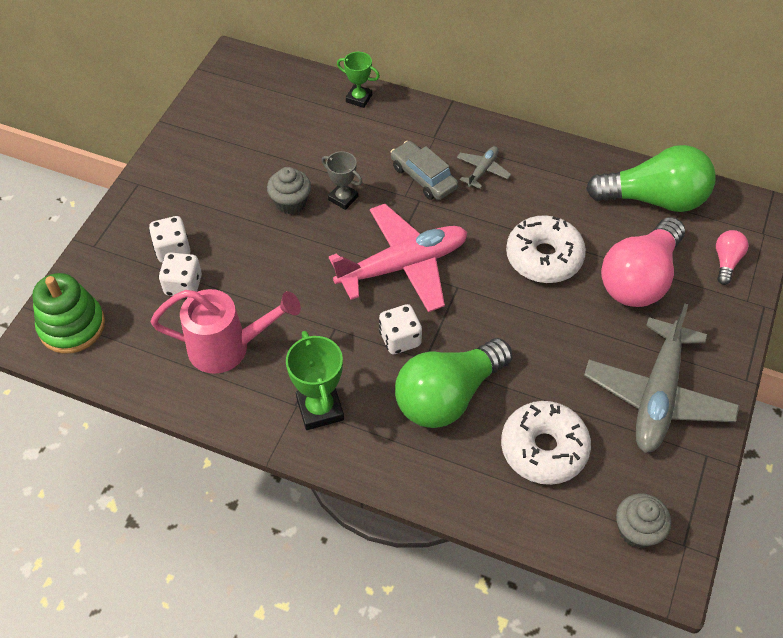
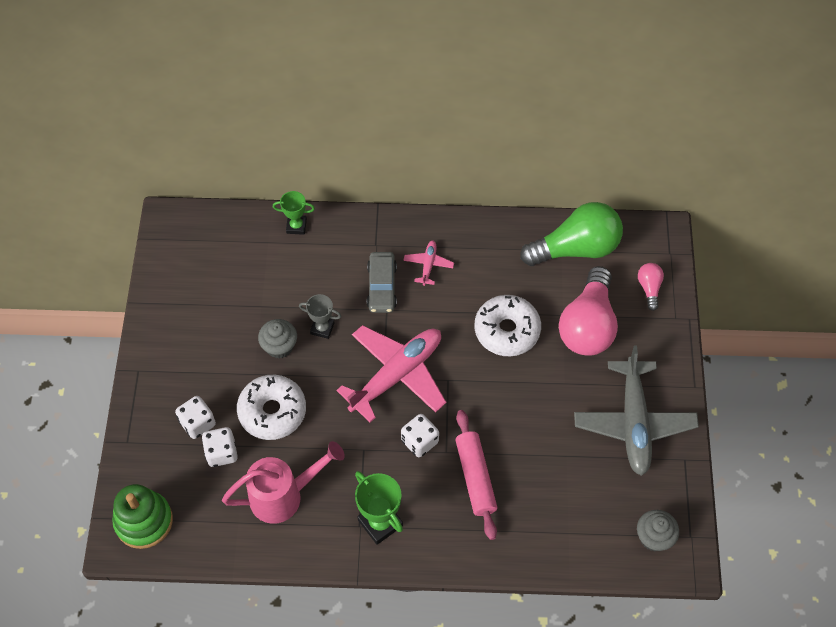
camera: 20 degrees left, 5 degrees up
(423, 177) = (382, 287): grey car -> grey car turned 120 degrees counterclockwise
(448, 396) = (475, 477): green light bulb -> pink rolling pin
(482, 170) = (428, 265): grey plane -> pink plane
(543, 449) = (564, 496): white donut -> white donut (272, 411)

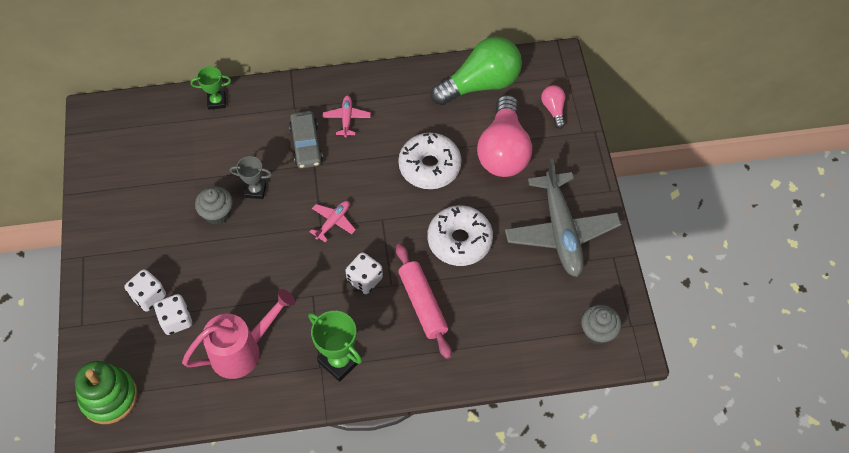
camera: 10 degrees left, 0 degrees up
(272, 411) = (220, 274): white donut -> white donut (459, 240)
(397, 375) = (333, 222): pink plane -> pink plane, size x0.44

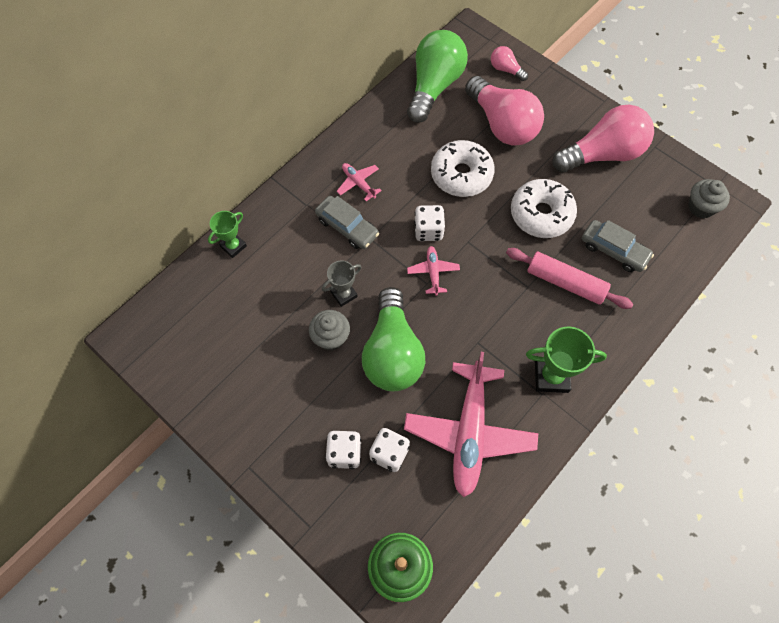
camera: 40 degrees left, 5 degrees up
(242, 351) = (469, 432): pink watering can -> pink plane
(247, 256) = (392, 352): none -> green light bulb
(365, 279) = (504, 298): white dice -> white dice (428, 231)
(487, 310) = (614, 250): none -> grey car
(561, 231) = (602, 154): grey plane -> pink light bulb

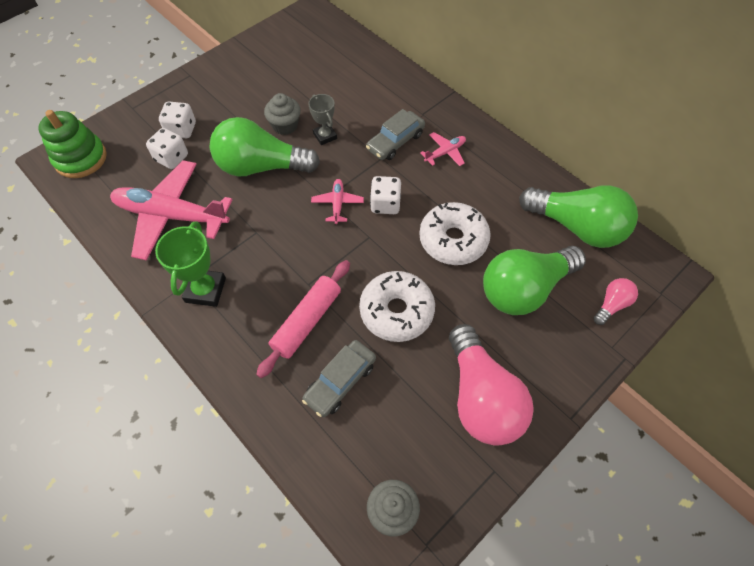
camera: 95 degrees right, 5 degrees down
(233, 246) = (383, 66): green trophy -> none
(433, 272) = (337, 204): pink plane -> pink plane turned 90 degrees counterclockwise
(502, 124) = (524, 289): pink light bulb -> green light bulb

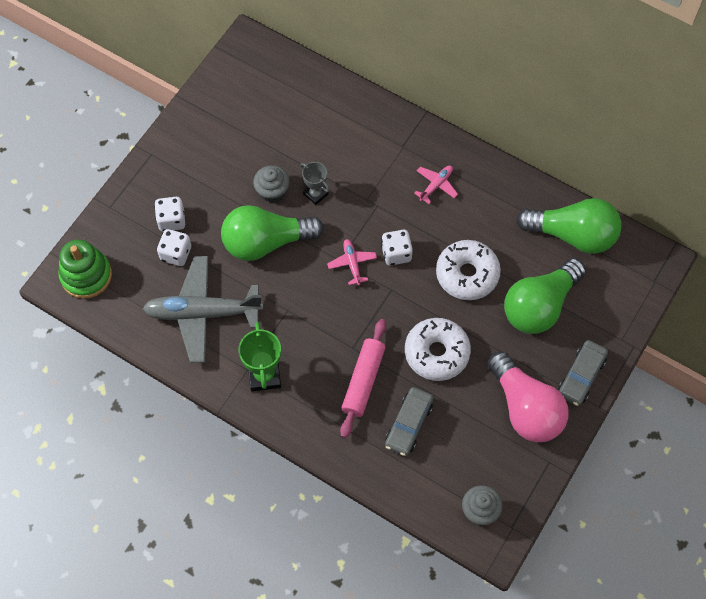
camera: 15 degrees left, 5 degrees up
(171, 216) = (202, 313): pink plane -> grey plane
(395, 141) = (385, 184): grey car -> grey car (581, 376)
(611, 304) = (615, 302): pink light bulb -> none

